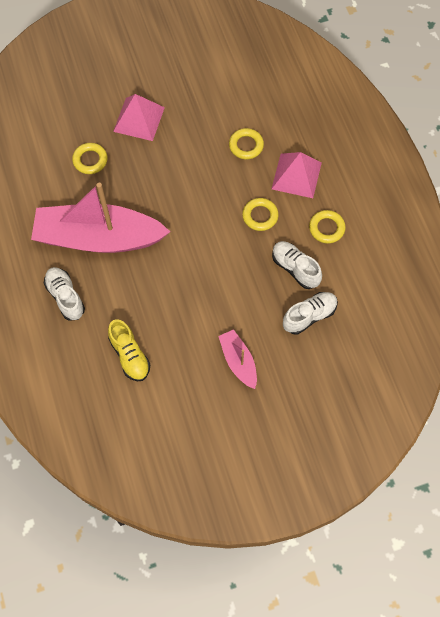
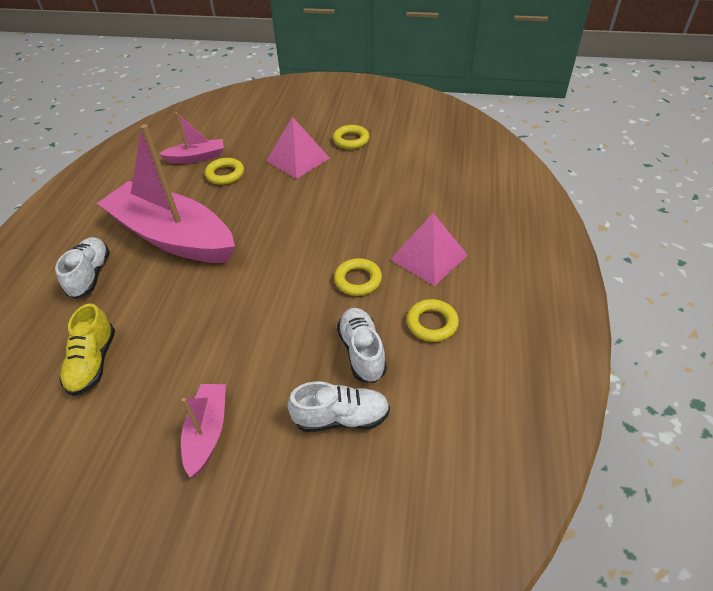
camera: 30 degrees right, 20 degrees down
(50, 152) = (196, 157): none -> pink boat
(246, 146) = (389, 212): yellow ring -> yellow ring (351, 140)

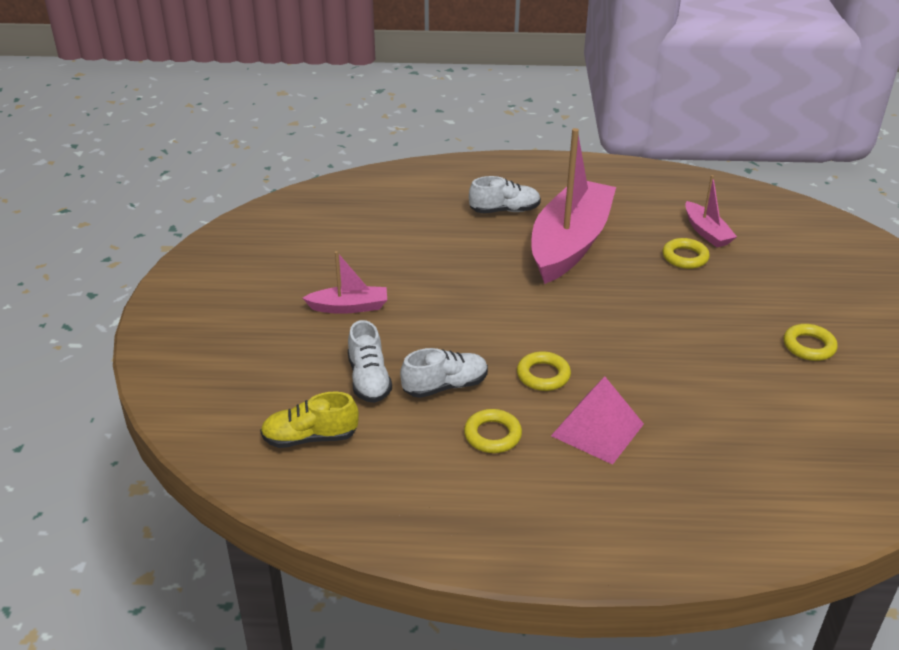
camera: 80 degrees right, 10 degrees down
(93, 362) = (409, 236): yellow shoe -> yellow shoe (310, 438)
(297, 159) = (741, 306): pink pyramid -> none

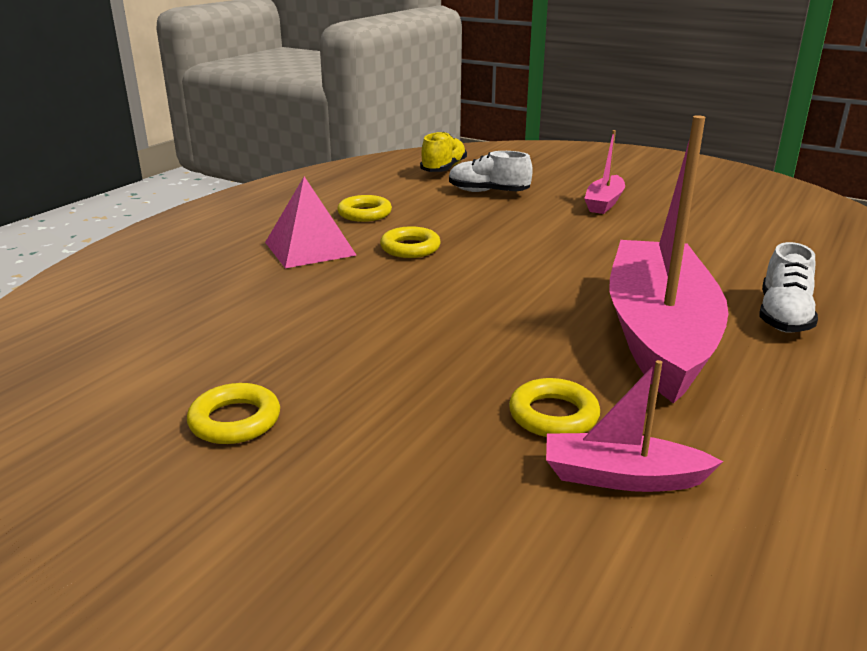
camera: 120 degrees right, 10 degrees down
(445, 386) = (446, 212): white shoe -> none
(570, 243) = (659, 334): pink boat -> pink boat turned 135 degrees counterclockwise

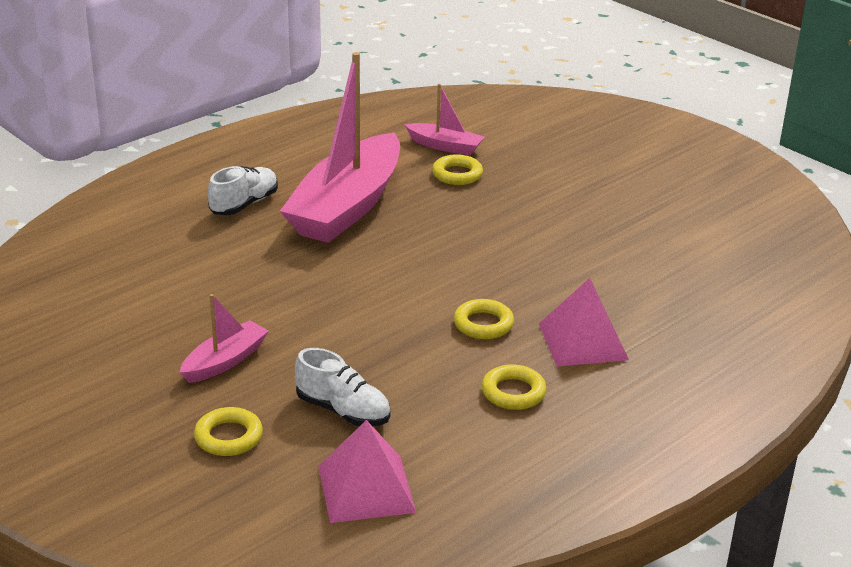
camera: 165 degrees left, 5 degrees up
(235, 420) = (636, 200): yellow ring -> yellow ring (228, 437)
(443, 169) = (366, 488): yellow shoe -> pink pyramid

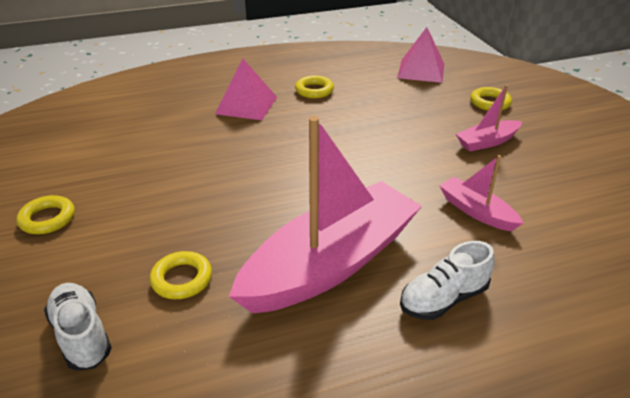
camera: 155 degrees left, 5 degrees up
(343, 411) = (418, 101): white shoe -> white shoe (81, 335)
(445, 146) = (148, 336): pink boat -> pink boat (476, 211)
(483, 324) = (297, 127): yellow ring -> yellow ring (47, 219)

